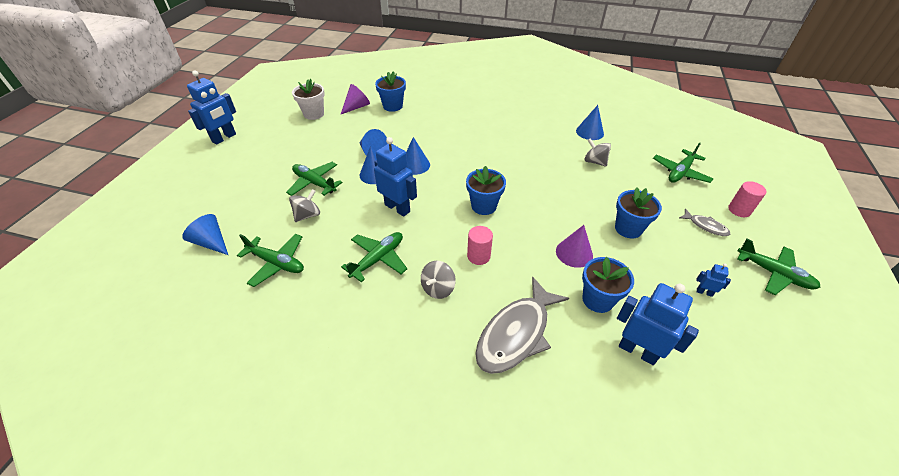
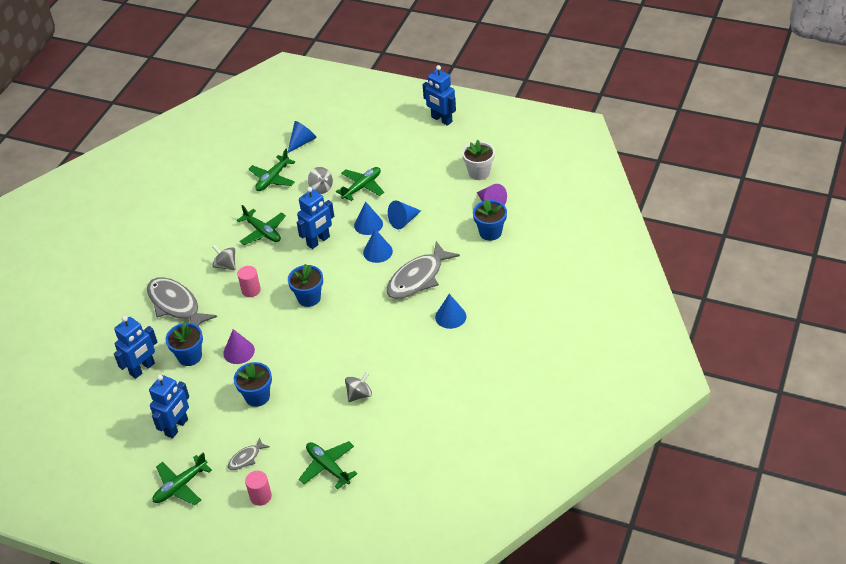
camera: 100 degrees right, 0 degrees up
(449, 139) = (418, 278): none -> grey fish
(589, 132) = (416, 403): blue cone -> blue cone (450, 316)
(704, 292) = (177, 427): blue robot -> blue robot, size x2.20

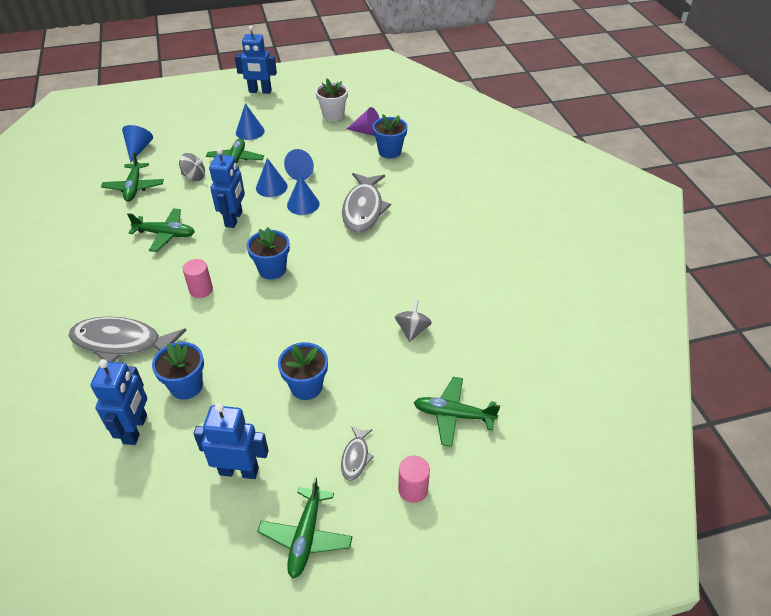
camera: 40 degrees left, 0 degrees up
(177, 427) = (239, 471): blue robot -> blue robot turned 75 degrees counterclockwise
(226, 265) = (150, 280): grey spinning top -> none
(239, 351) = (242, 353): purple cone -> none
(450, 316) = (426, 226): blue cone -> blue cone (250, 131)

